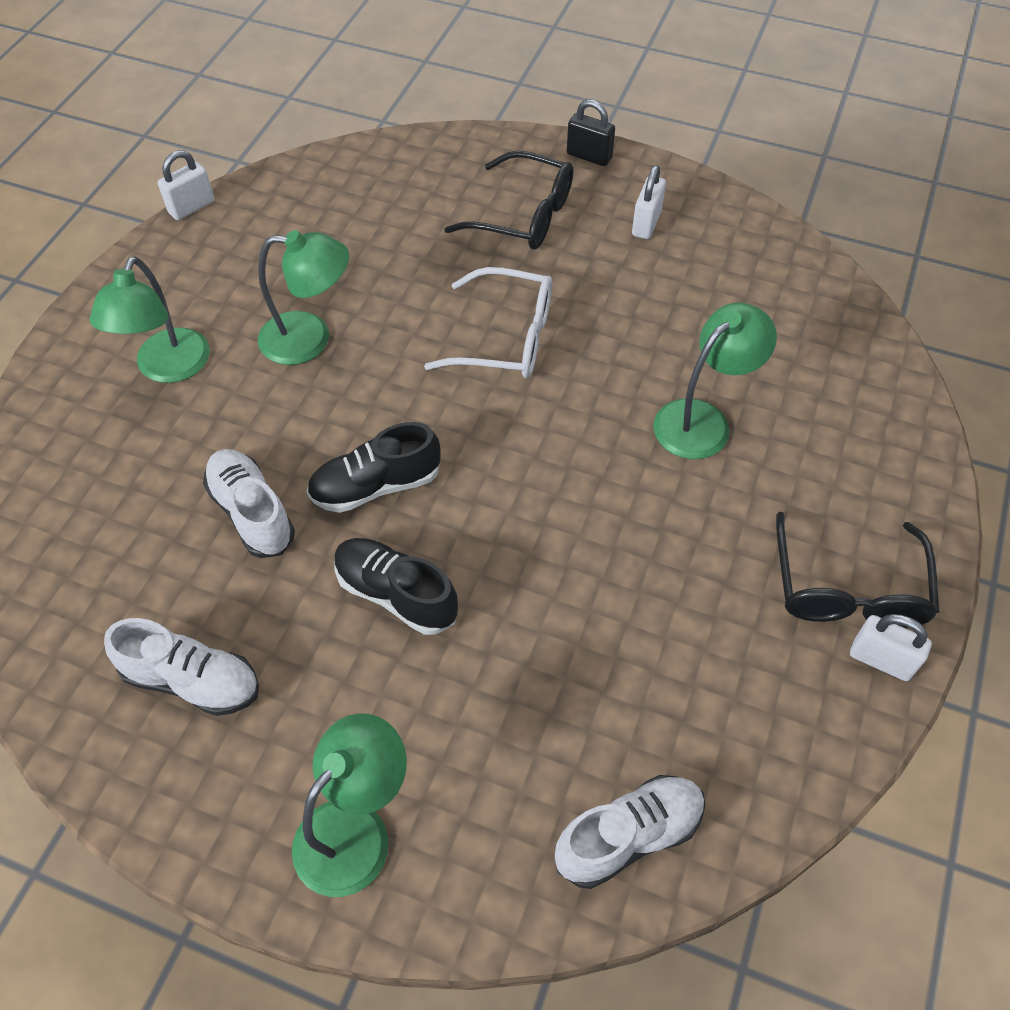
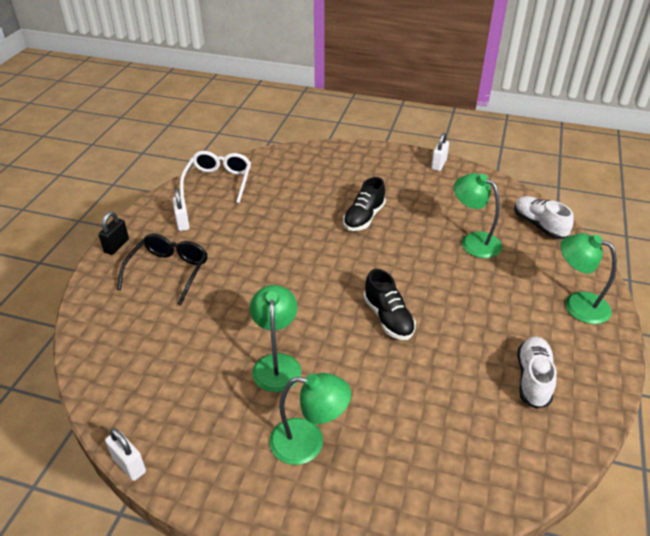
camera: 95 degrees left, 15 degrees down
(252, 513) = (419, 371): white shoe -> none
(396, 594) = (454, 303): black shoe -> black shoe (364, 218)
(506, 338) = (273, 273): white glasses -> white glasses (218, 181)
(646, 224) = (182, 223): white padlock -> white padlock turned 60 degrees clockwise
(703, 420) = (325, 205): green lamp -> green lamp (473, 241)
(848, 589) = (409, 170): black glasses -> none

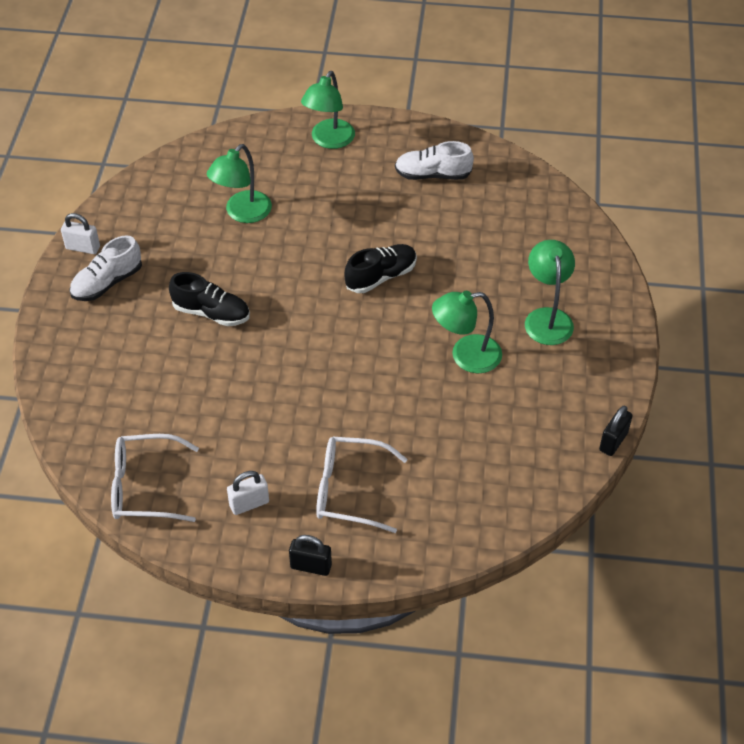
camera: 100 degrees left, 10 degrees up
(129, 465) = (613, 441): white padlock -> black padlock
(168, 271) = (349, 490): black glasses -> white glasses
(539, 225) = (205, 160): white shoe -> white shoe (107, 283)

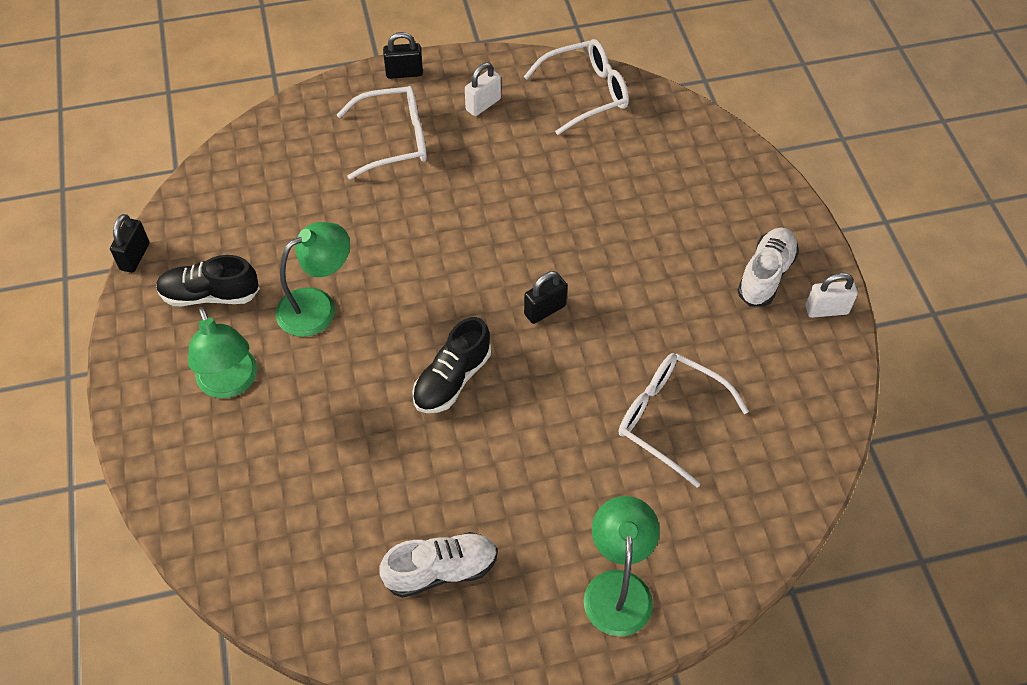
camera: 160 degrees right, 5 degrees up
(211, 313) = (627, 274): black shoe -> black shoe (210, 295)
(242, 213) = (669, 418): green lamp -> white glasses
(289, 304) = (545, 310): none -> black padlock

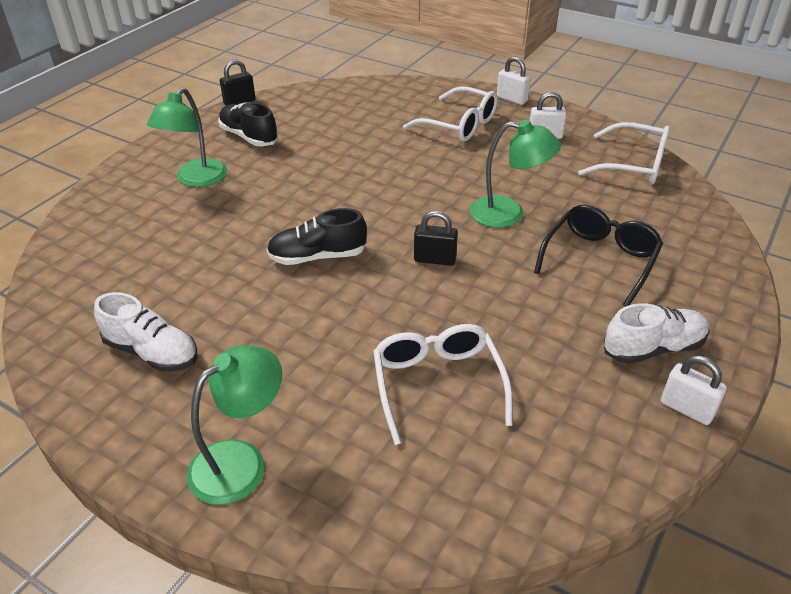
camera: 45 degrees right, 15 degrees down
(318, 306) = (296, 174): green lamp -> green lamp (508, 213)
(404, 73) = (511, 99): black padlock -> white padlock
(659, 218) = (600, 260): none -> black glasses

